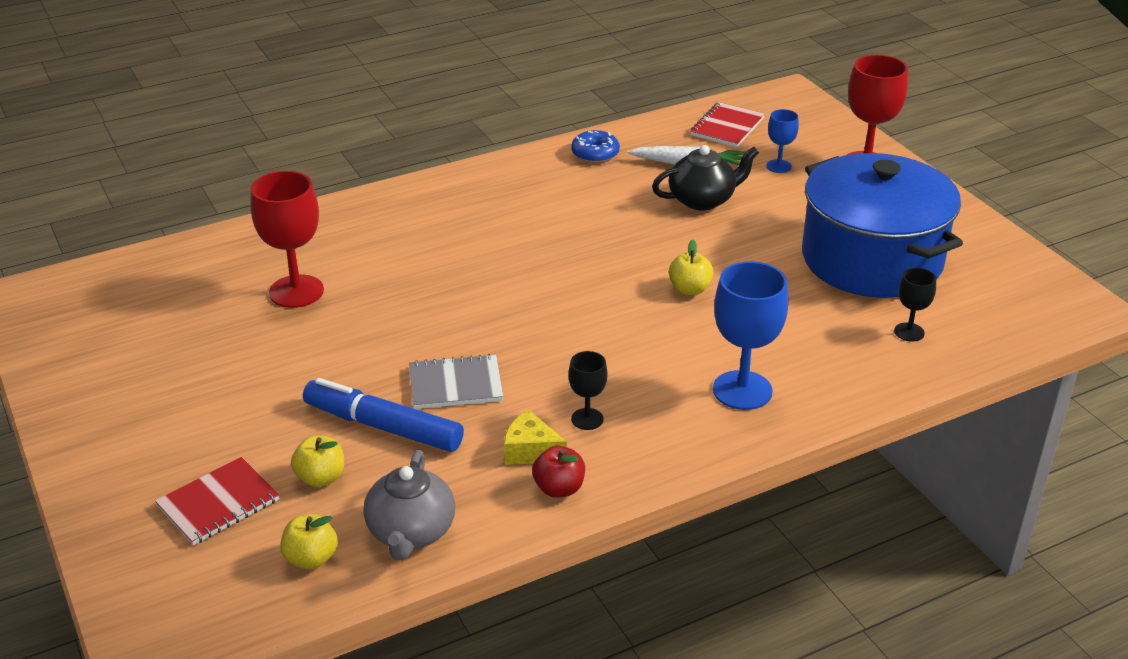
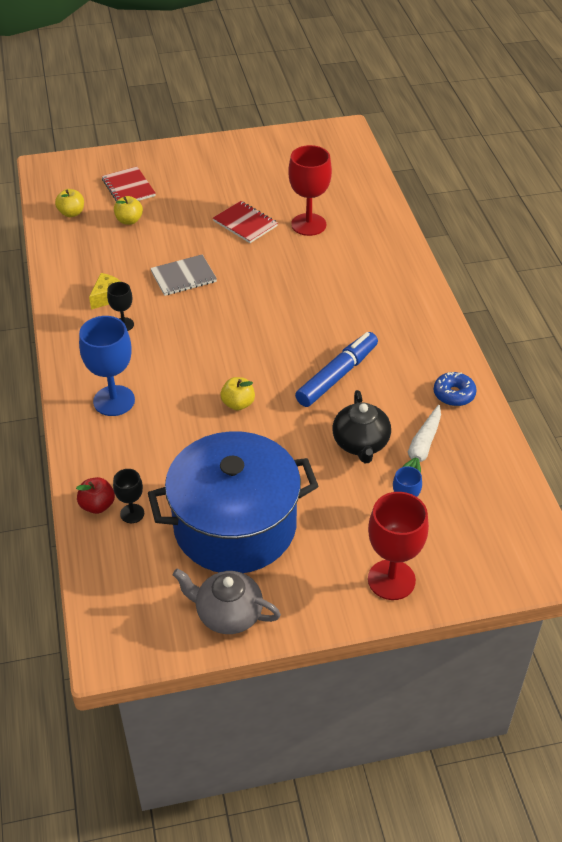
camera: 105 degrees right, 10 degrees up
(383, 426) = (159, 245): blue marker -> blue marker (337, 375)
(411, 533) = (70, 246): grey teapot -> grey teapot (227, 614)
(455, 384) = (183, 277): grey notebook -> grey notebook turned 60 degrees clockwise
(559, 488) = (71, 302): red apple -> red apple (97, 505)
(727, 127) = (486, 495): red notebook -> red notebook (245, 223)

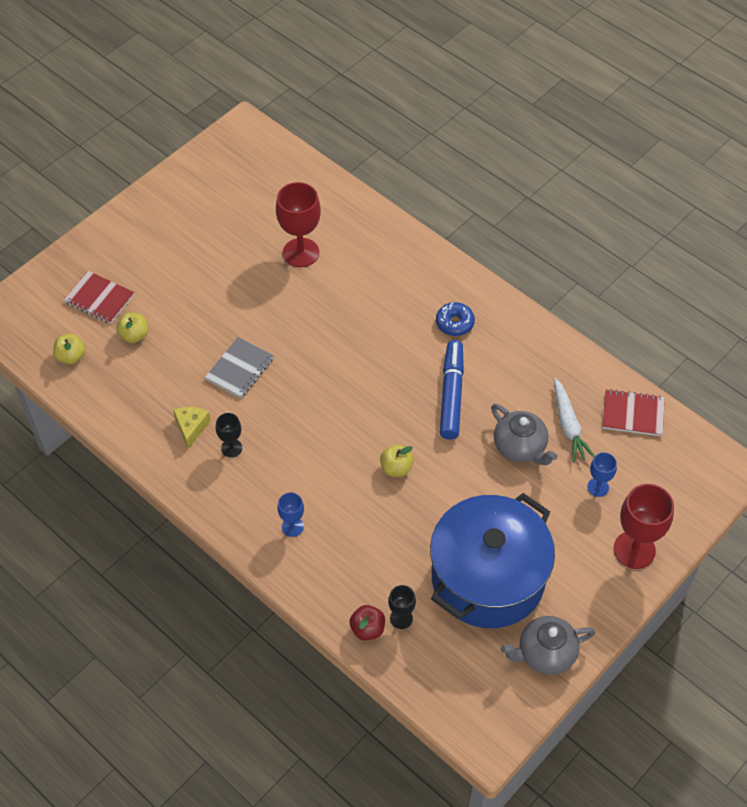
camera: 35 degrees left, 10 degrees up
(114, 401) = (292, 527): blue goblet -> blue goblet, size x0.53
(245, 223) = (244, 281): red notebook -> red notebook (633, 414)
(361, 444) = (520, 447): black teapot -> grey teapot
(454, 394) = (553, 359): blue donut -> blue donut (454, 323)

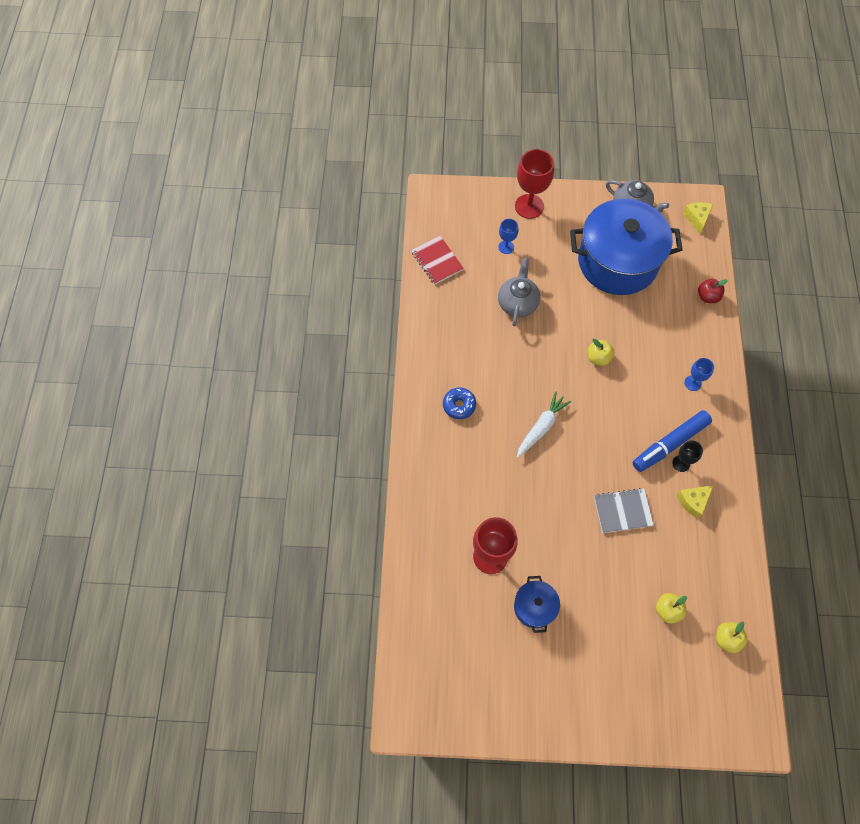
camera: 130 degrees left, 10 degrees up
(99, 299) = (665, 669): red notebook -> none
(233, 252) = (534, 607): none -> blue pot
(401, 618) = (684, 285): black goblet -> none
(451, 394) = (516, 366): blue marker -> blue marker (670, 444)
(471, 712) = (697, 218): none -> yellow cheese
(568, 425) = (477, 288): white carrot -> white carrot (541, 427)

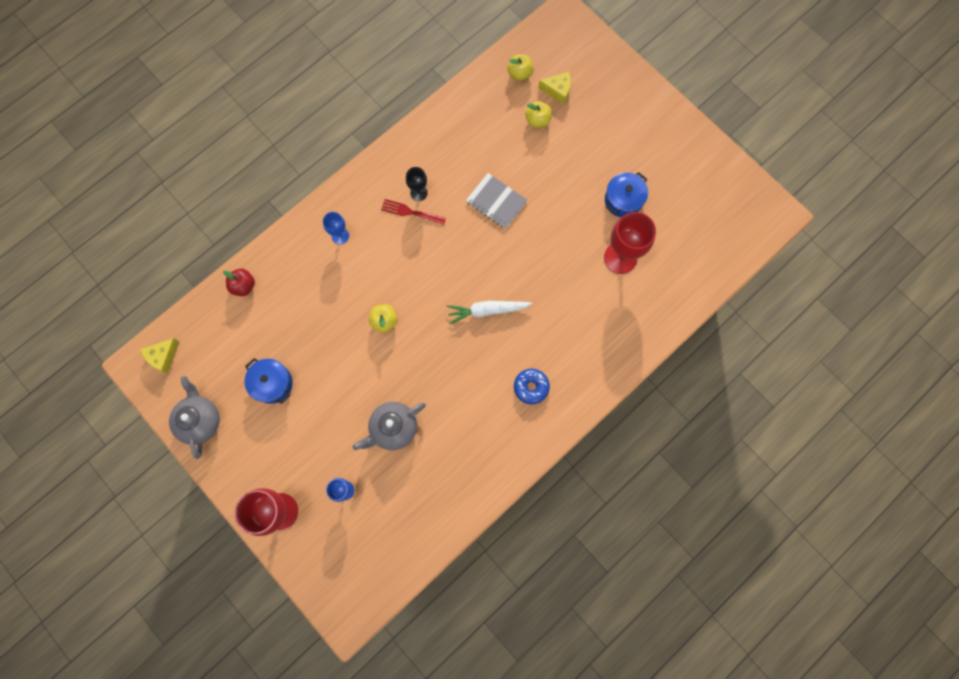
camera: 135 degrees left, 10 degrees up
(437, 261) = (416, 537): red notebook -> none
(617, 262) = (272, 383): blue pot -> blue pot, size x0.44
(670, 444) = (410, 212): blue marker -> red fork
(693, 501) = (441, 163): yellow cheese -> yellow cheese (557, 90)

